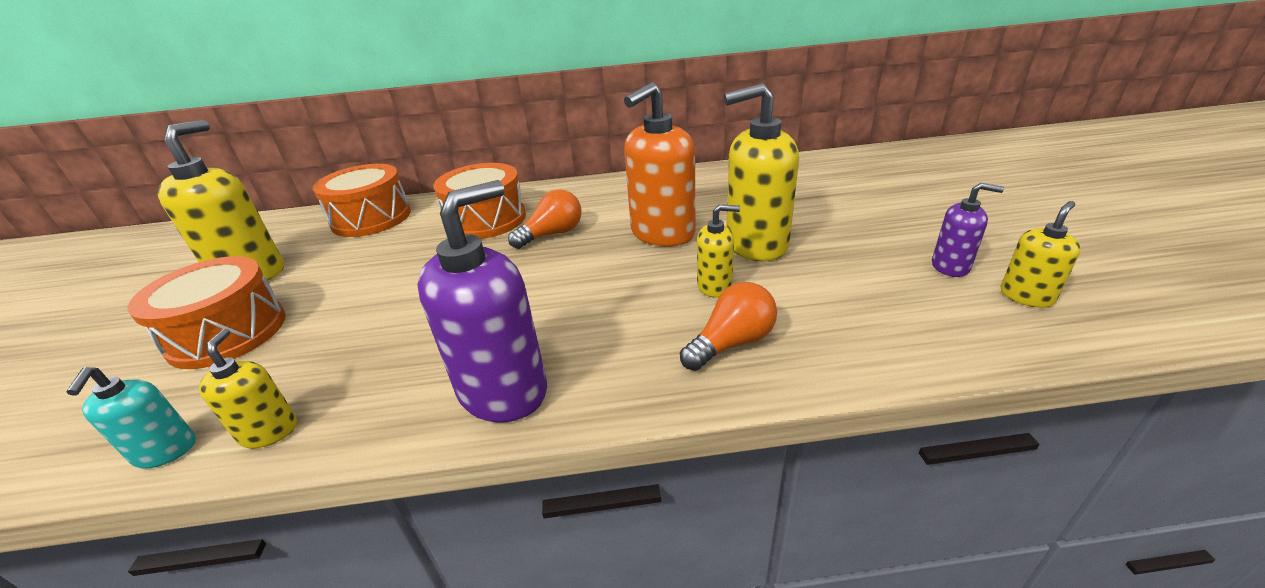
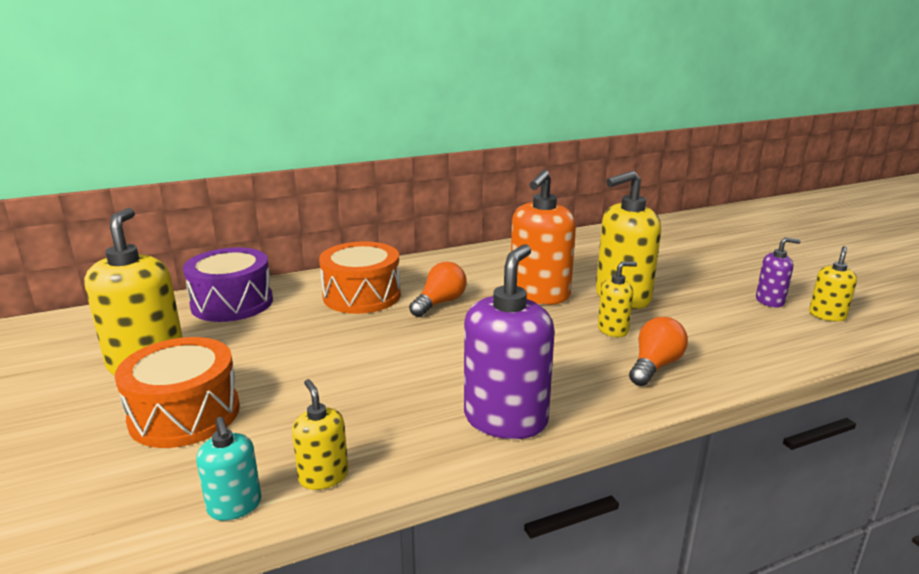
camera: 20 degrees left, 10 degrees down
(371, 218) = (232, 303): orange drum -> purple drum

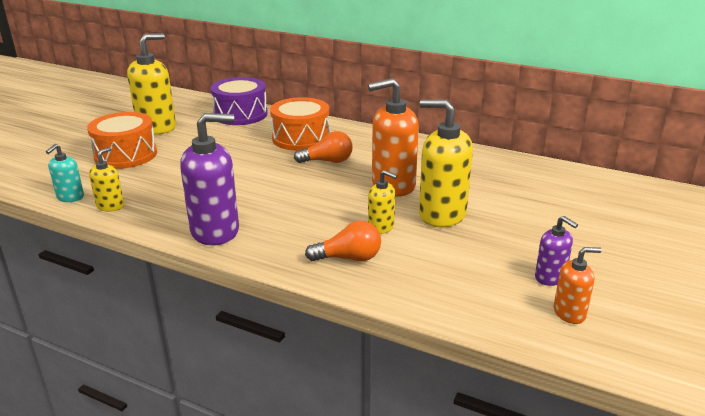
camera: 50 degrees right, 5 degrees up
(827, 315) = (569, 313): yellow soap dispenser -> orange soap dispenser

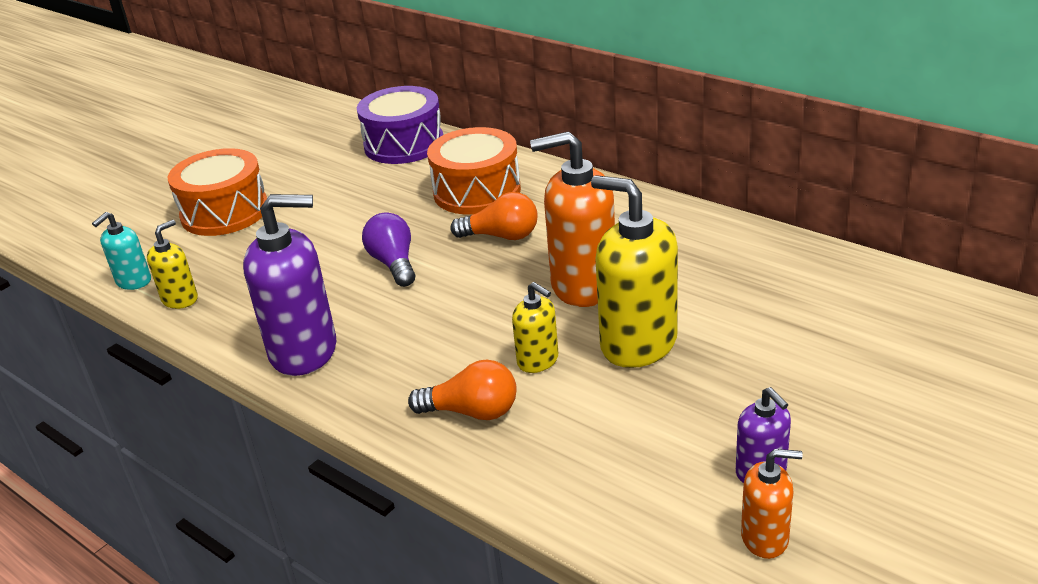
camera: 15 degrees right, 5 degrees up
(157, 127) = (280, 164): yellow soap dispenser -> none
(260, 179) = (394, 263): none -> purple light bulb

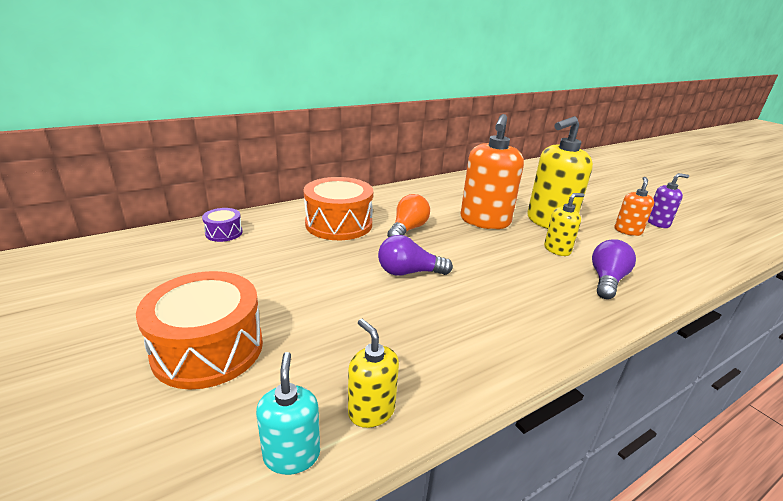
camera: 75 degrees left, 5 degrees down
(133, 281) = (292, 455): turquoise soap dispenser -> turquoise soap dispenser turned 150 degrees counterclockwise
(304, 351) = (513, 337): purple soap dispenser -> none
(404, 144) = (224, 233): purple drum -> purple drum, size x0.49
(472, 412) = (606, 280): orange light bulb -> purple light bulb
(765, 538) = (704, 234): orange soap dispenser -> orange soap dispenser (627, 231)

